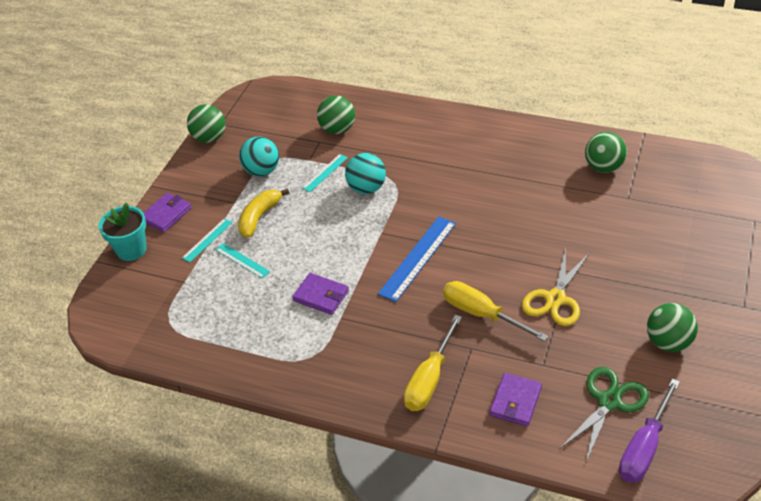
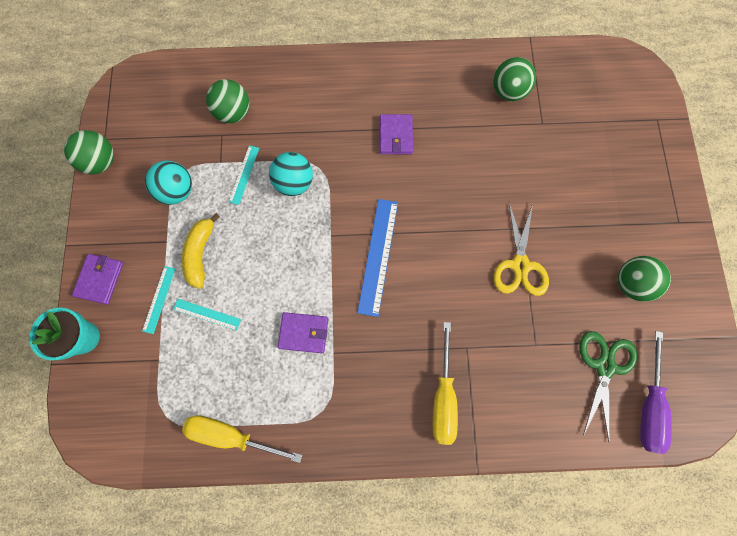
camera: 25 degrees left, 30 degrees up
(481, 314) = (461, 305): yellow screwdriver -> yellow screwdriver (231, 435)
(515, 401) = (527, 395): purple wallet -> purple wallet (396, 136)

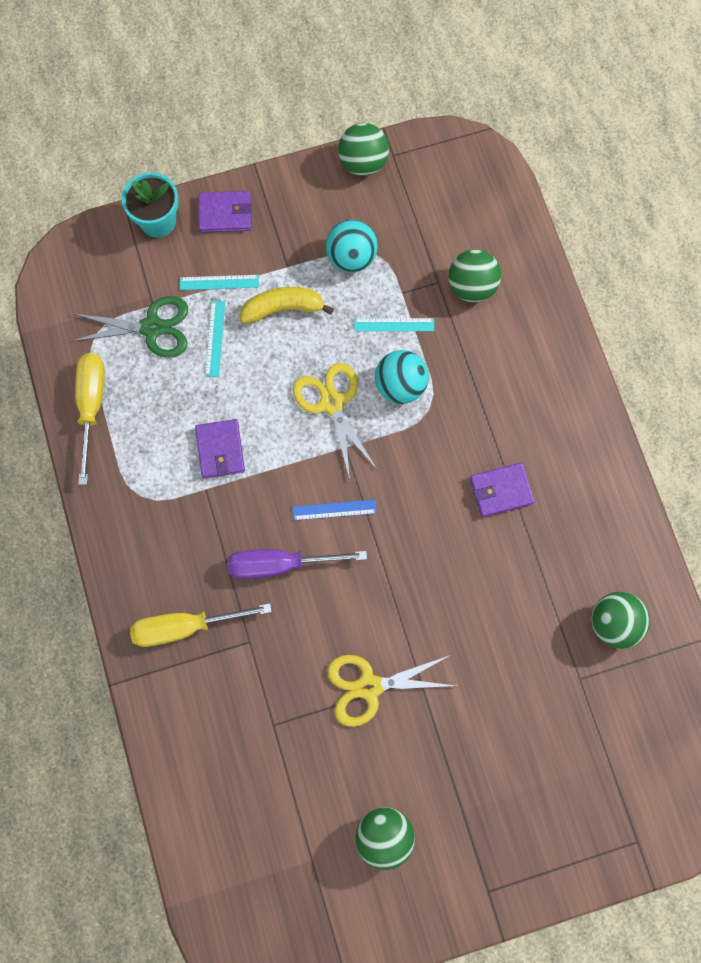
camera: 75 degrees right, 0 degrees up
(292, 236) = (332, 403): none -> yellow scissors
(378, 256) = (334, 510): blue ruler -> blue ruler, size x0.55
(604, 366) = (267, 816): green scissors -> green scissors (152, 328)
(648, 406) = (232, 880): purple screwdriver -> purple screwdriver (279, 564)

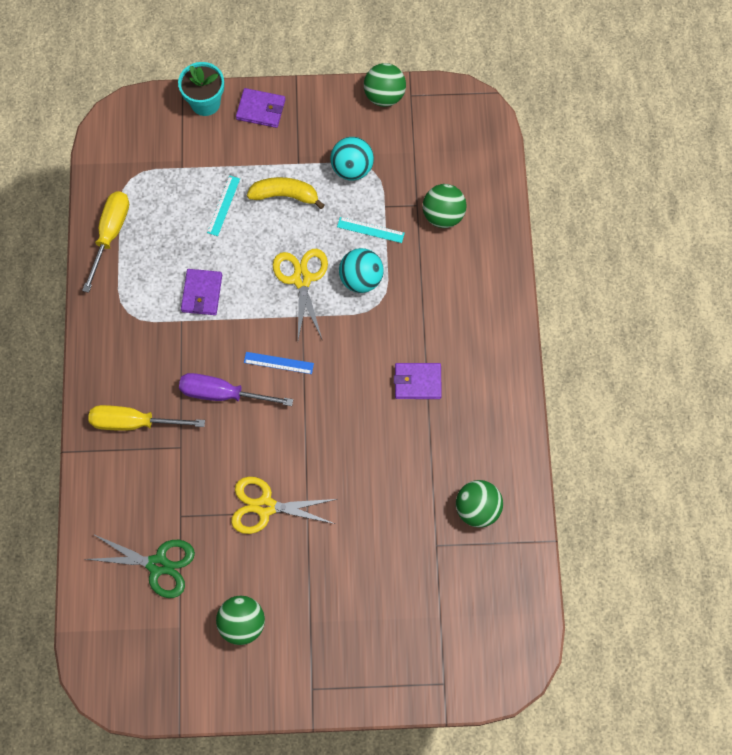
camera: 15 degrees right, 5 degrees down
(152, 328) = (176, 185): green scissors -> green scissors (158, 565)
(219, 282) = (240, 162): turquoise ruler -> none

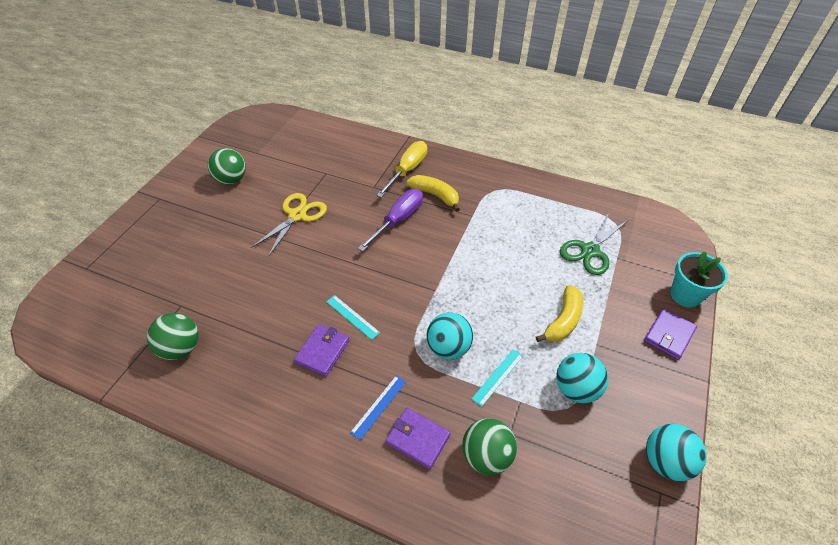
camera: 115 degrees right, 20 degrees down
(110, 234) = (567, 198): yellow screwdriver -> none
(158, 565) = (303, 154): green scissors -> green scissors (590, 251)
(165, 372) = (435, 195): none -> yellow banana
(202, 293) = (490, 234): purple wallet -> purple wallet (418, 439)
(223, 205) = (568, 273): turquoise ruler -> turquoise ruler (352, 317)
(278, 363) = (402, 260): blue ruler -> blue ruler (379, 406)
(302, 279) = (470, 302): yellow scissors -> none
(384, 96) = (665, 461): green ball -> turquoise ball

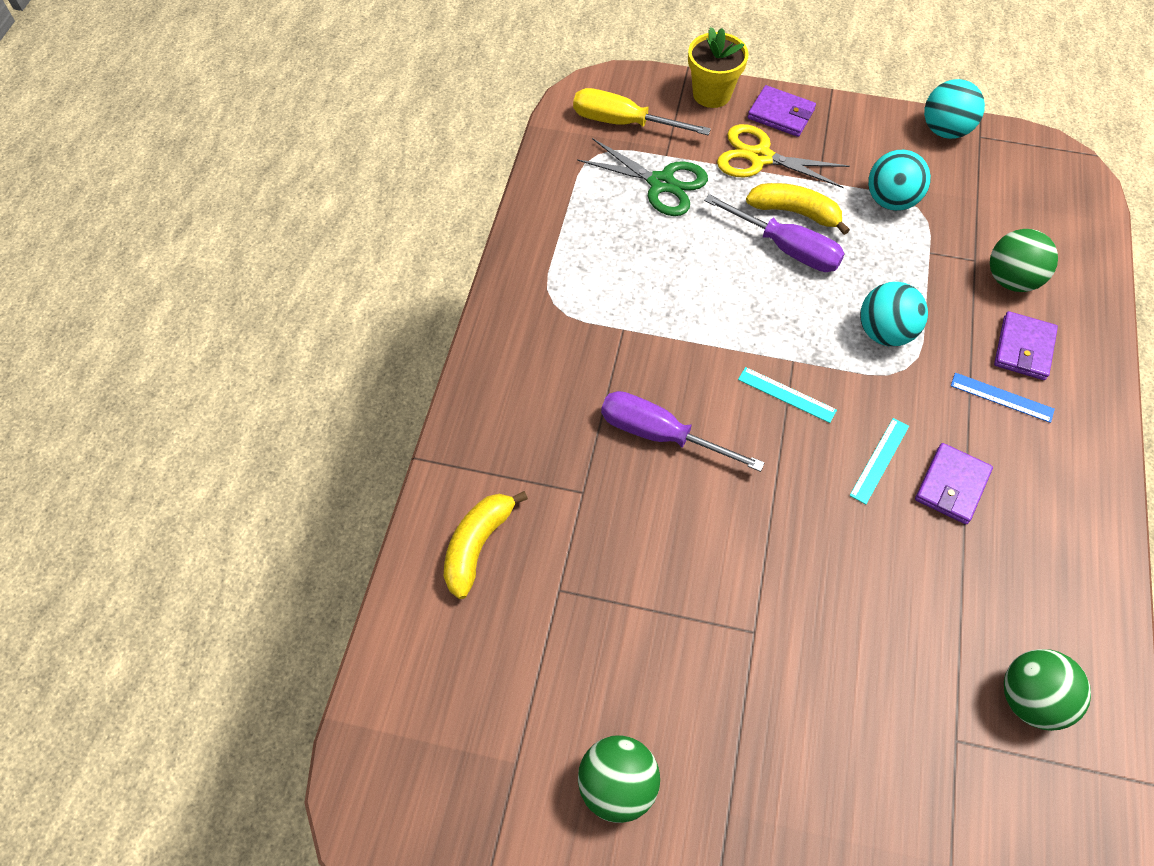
camera: 100 degrees left, 10 degrees up
(297, 215) = (691, 608): yellow scissors -> yellow scissors (760, 157)
(322, 351) = (952, 485): purple wallet -> purple wallet turned 75 degrees counterclockwise
(407, 170) = (524, 443): yellow screwdriver -> yellow screwdriver (623, 123)
(435, 195) = (586, 388): yellow banana -> yellow banana (477, 545)
(498, 377) = (906, 276): turquoise ruler -> turquoise ruler (787, 394)
(529, 308) = (786, 248): none -> purple screwdriver
(685, 295) = (711, 94): turquoise flower pot -> yellow flower pot

